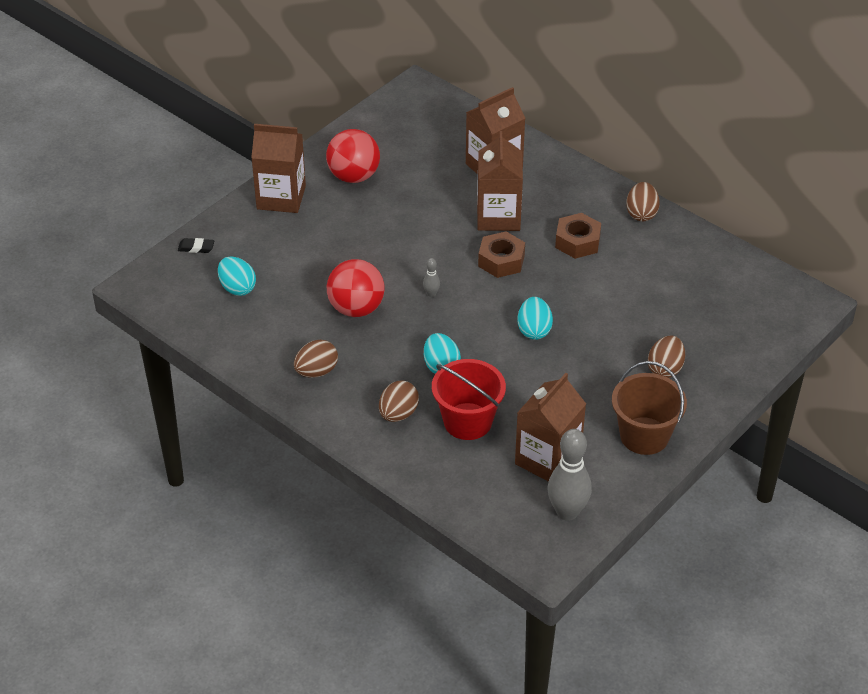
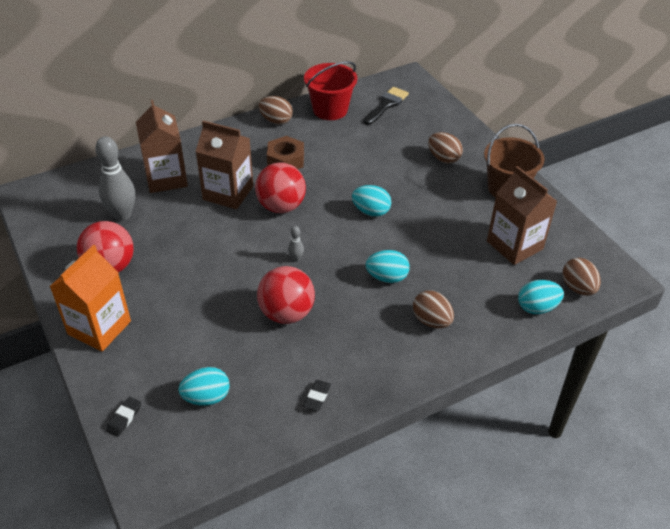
camera: 70 degrees left, 0 degrees up
(268, 357) = (317, 397): none -> black eraser
(281, 197) = (99, 327): brown carton -> orange carton
(316, 371) = (354, 364): brown egg -> brown egg (577, 288)
(459, 494) = (537, 307): none -> turquoise egg
(467, 421) = (457, 279): red bucket -> red bucket (330, 110)
(501, 260) = (281, 206): brown nut -> red ball
(567, 512) = (572, 251): grey bowling pin -> grey bowling pin (122, 215)
(738, 295) = (386, 104): none -> black brush

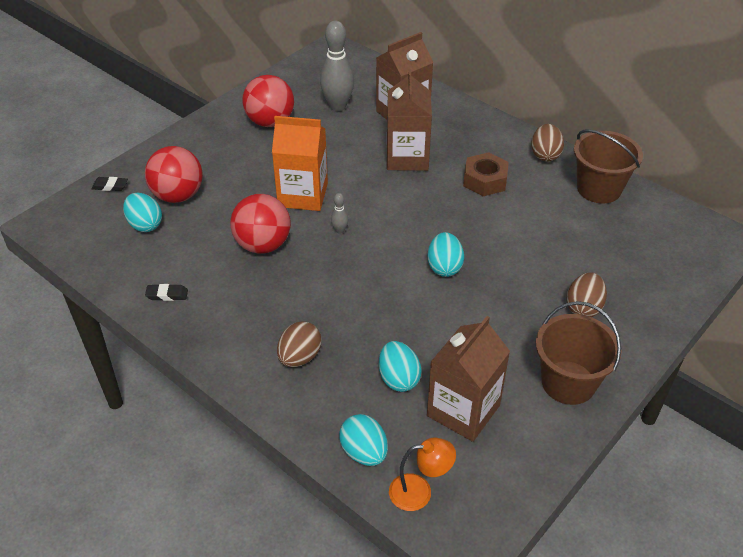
camera: 70 degrees right, 0 degrees up
(99, 327) = (199, 140): orange carton -> orange carton (303, 195)
(281, 206) = (410, 198): red ball -> red ball (178, 195)
(330, 110) = (599, 189): red bucket -> brown bucket
(386, 104) = (649, 232): black brush -> none
(387, 277) = (347, 305): turquoise egg -> turquoise egg (398, 378)
(577, 288) = (419, 491): brown egg -> orange lamp

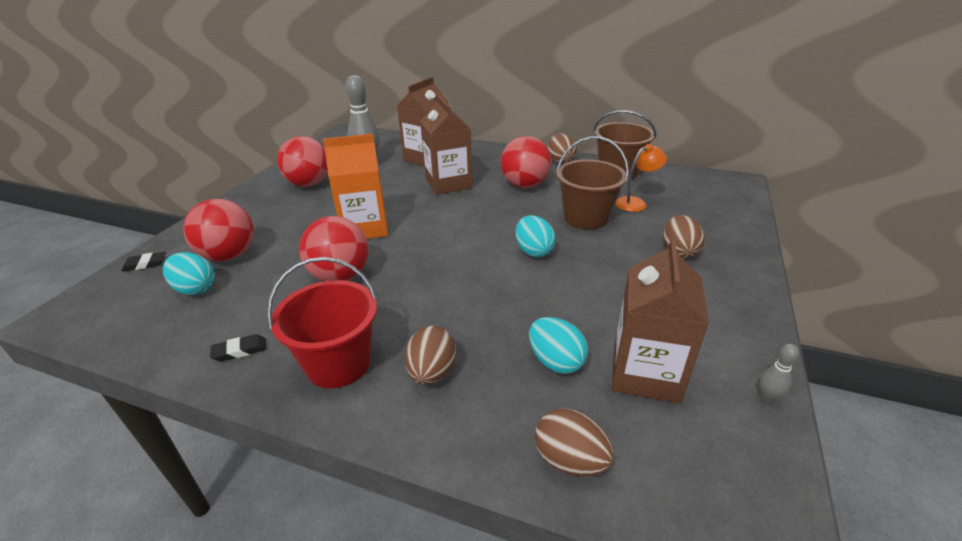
camera: 20 degrees left, 10 degrees down
(234, 328) = (338, 363): none -> red bucket
(340, 230) = (416, 246): grey bowling pin -> grey bowling pin (767, 398)
(364, 452) = (570, 460): turquoise egg -> brown egg
(419, 491) = (668, 487): orange lamp -> orange lamp (636, 203)
(485, 180) = (524, 185): brown nut -> red ball
(568, 382) = (721, 315): brown bucket -> brown bucket (586, 217)

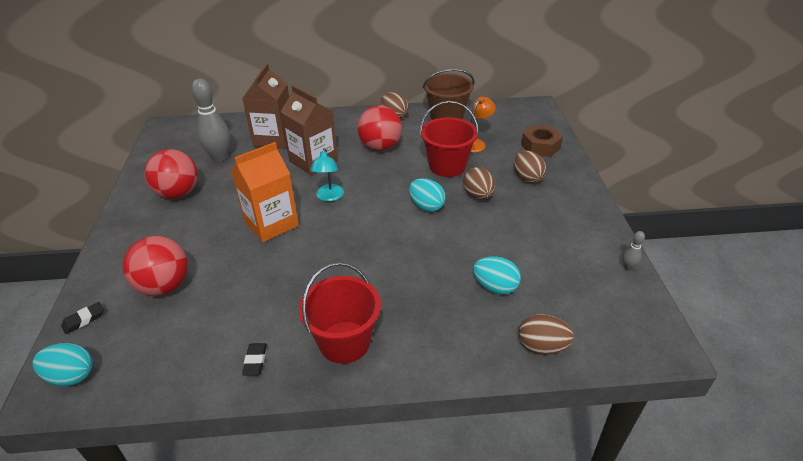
camera: 25 degrees left, 5 degrees up
(195, 289) = (161, 325): turquoise egg -> turquoise egg (71, 376)
(240, 350) = (255, 361): black eraser -> black eraser turned 45 degrees counterclockwise
(340, 276) = (286, 273): red ball -> none
(432, 372) = (418, 324): brown egg -> brown egg (478, 195)
(438, 217) = (329, 197): none -> turquoise lamp
(586, 217) = (447, 166): brown bucket -> red bucket
(645, 373) = (554, 275): brown carton -> none
(717, 222) = (540, 146): none -> brown nut

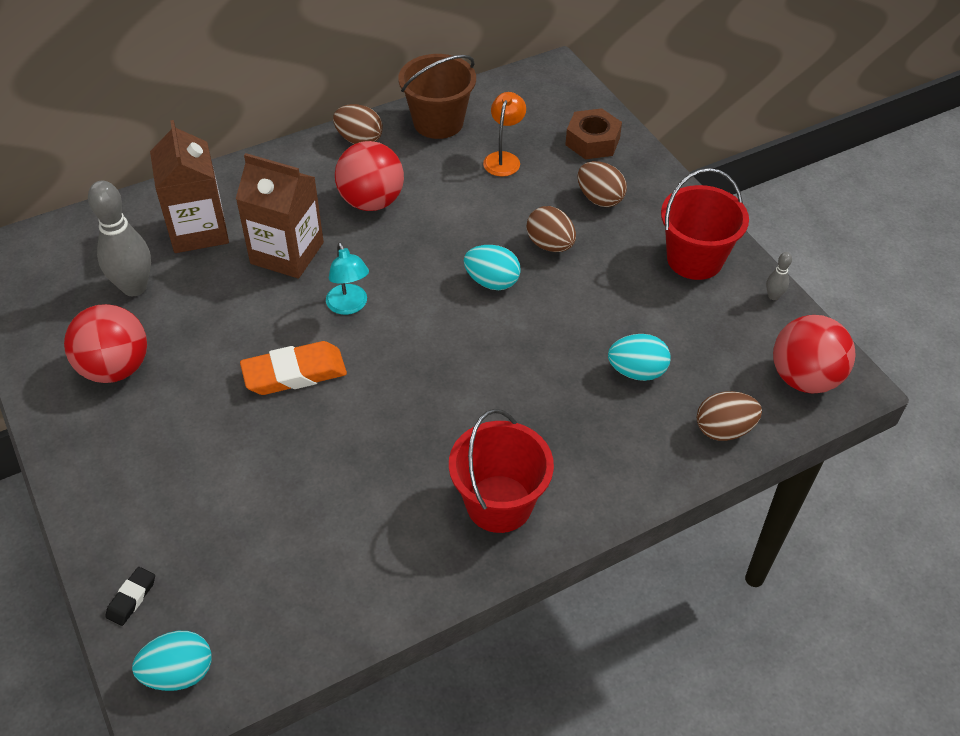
camera: 25 degrees left, 10 degrees up
(164, 286) = (209, 513): red ball -> red ball (804, 378)
(255, 361) = (405, 566): black eraser -> none
(271, 224) = (294, 373): orange carton -> orange eraser
(447, 166) = (484, 208): red bucket -> red bucket (694, 259)

